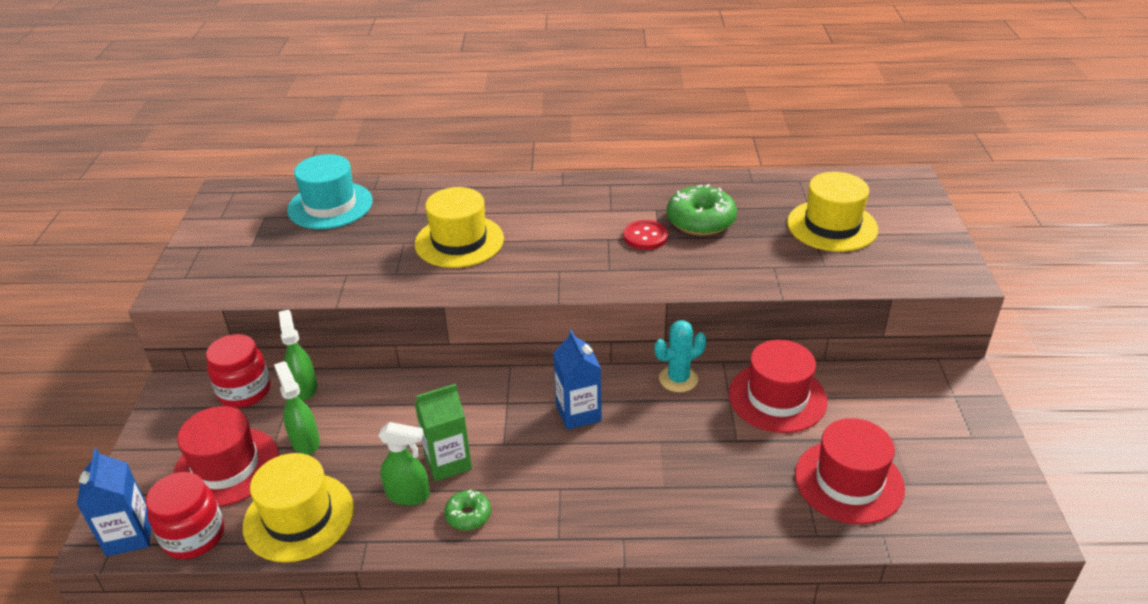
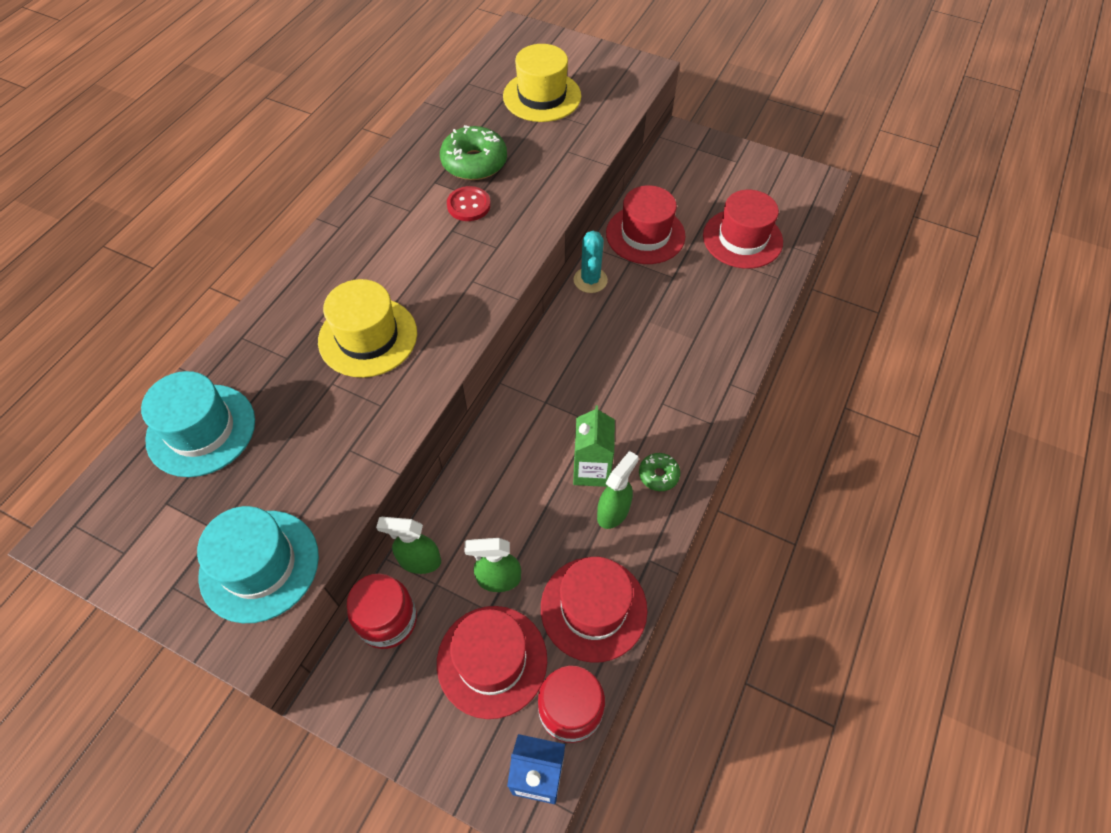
camera: 65 degrees left, 20 degrees up
(229, 274) = (259, 565): none -> turquoise hat
(299, 517) = (593, 608): yellow hat -> red hat
(578, 413) = (588, 358): blue carton -> none

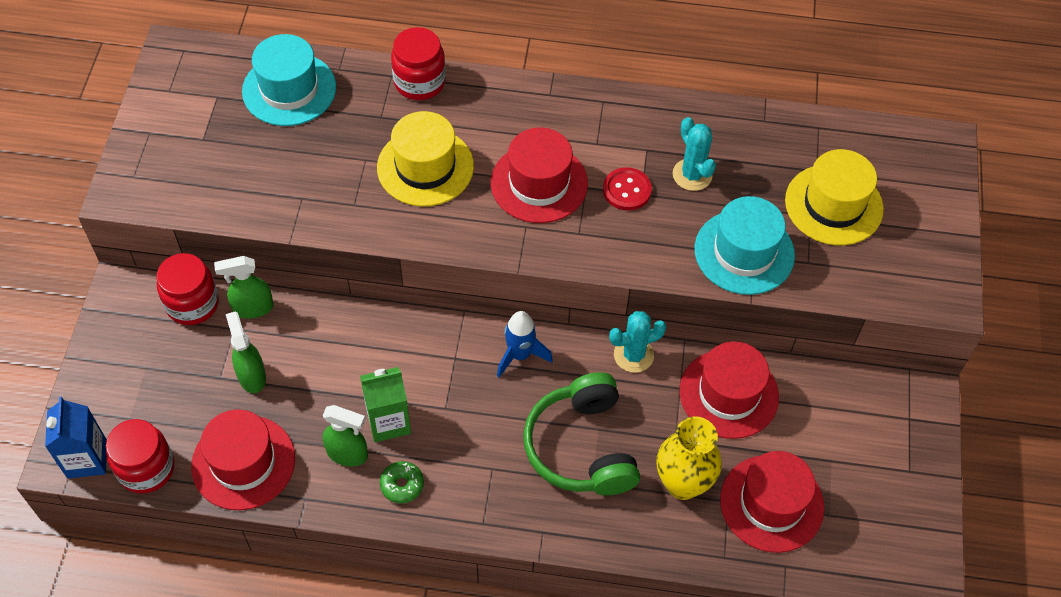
camera: 70 degrees right, 0 degrees up
(259, 565) = (180, 179): turquoise hat -> turquoise hat (744, 252)
(264, 317) = (419, 82): none -> red jar
(419, 561) = (252, 308): green spray bottle -> green spray bottle turned 90 degrees counterclockwise
(474, 163) = (692, 175): green donut -> turquoise cactus
(492, 660) = (175, 394): red hat -> red hat (539, 183)
(561, 354) = (520, 355): none -> blue rocket
(661, 336) = (582, 447): none -> green headphones
(712, 283) = (683, 483): none -> yellow vase

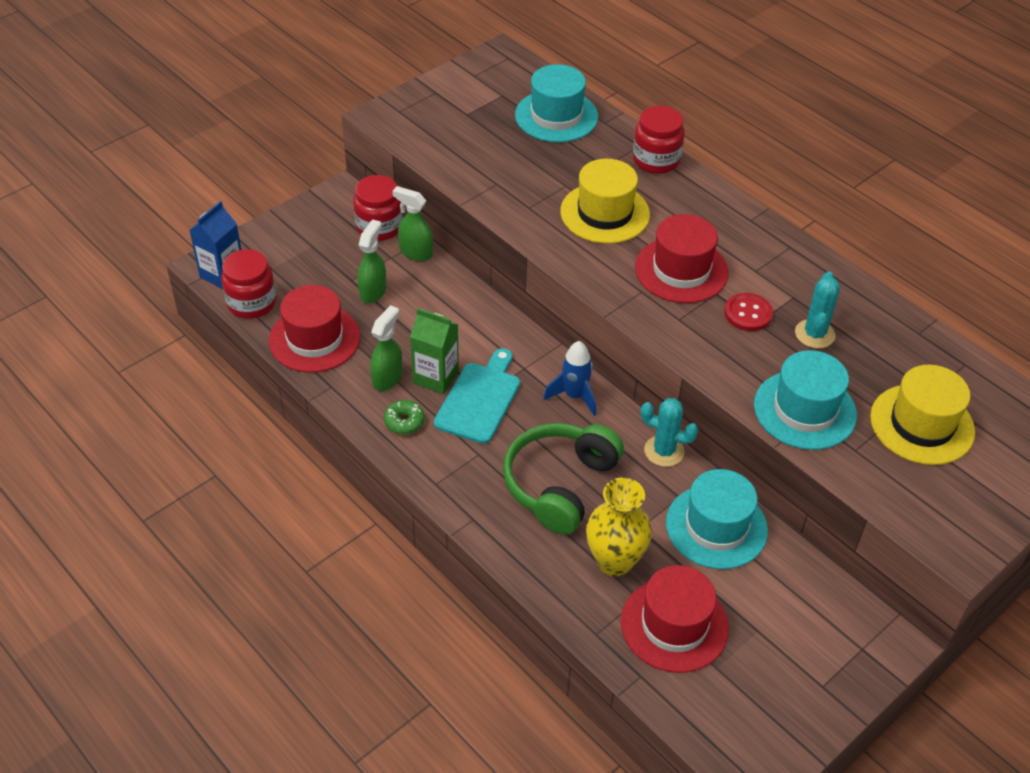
camera: 40 degrees right, 10 degrees down
(348, 454) = (387, 378): green spray bottle -> green spray bottle turned 120 degrees counterclockwise
(446, 416) = (479, 399): none -> turquoise cutting board
(729, 394) = (716, 526): red hat -> turquoise hat

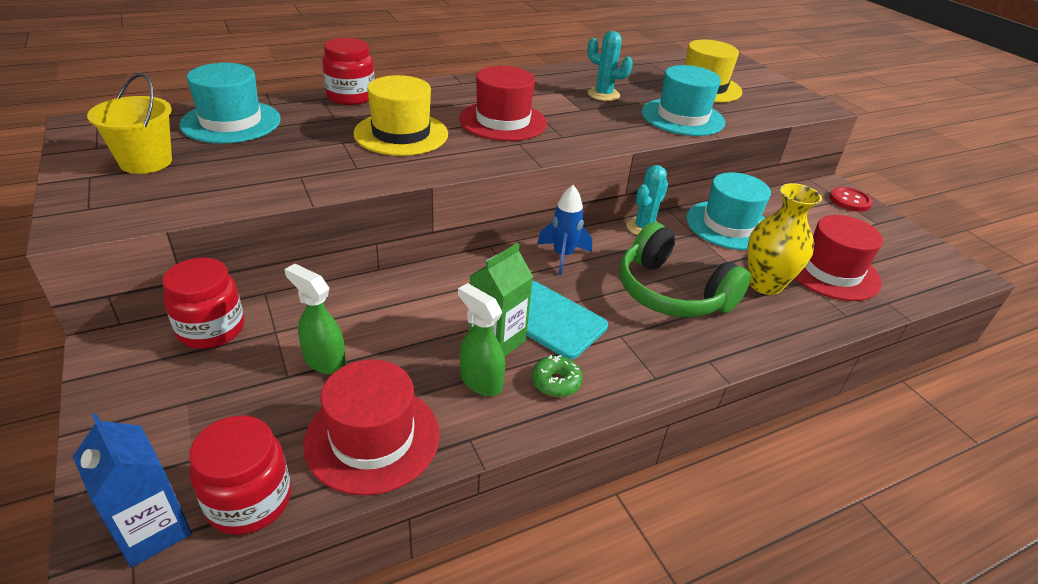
camera: 75 degrees left, 10 degrees down
(415, 252) = (284, 309): green spray bottle -> none
(469, 105) = (146, 162): none -> yellow bucket
(748, 313) = (570, 110): red button -> red button (849, 201)

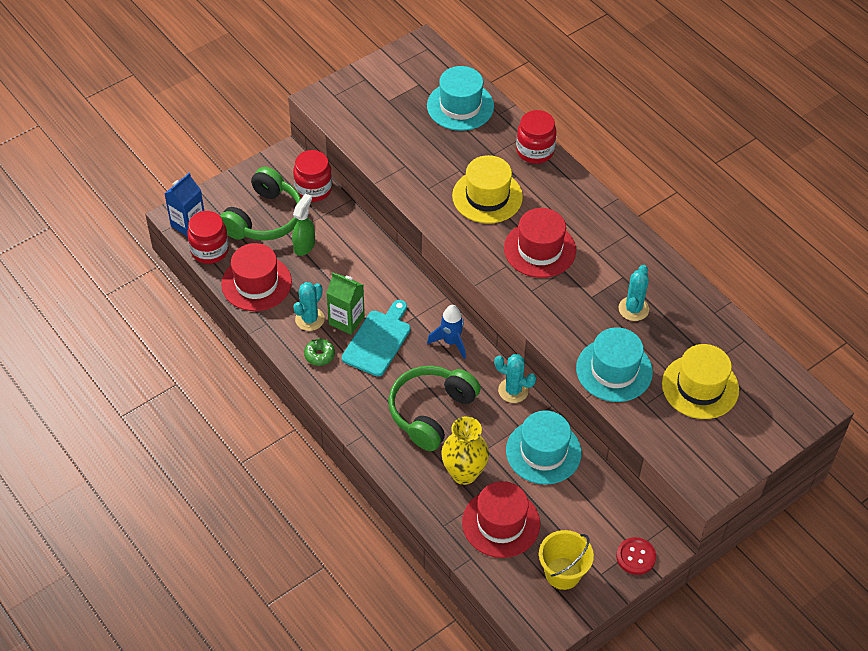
camera: 80 degrees right, 15 degrees up
(146, 162) = (391, 93): yellow bucket -> yellow bucket (562, 573)
(228, 401) = (264, 218): none -> green headphones
(480, 381) = (310, 319): green spray bottle -> turquoise cactus

